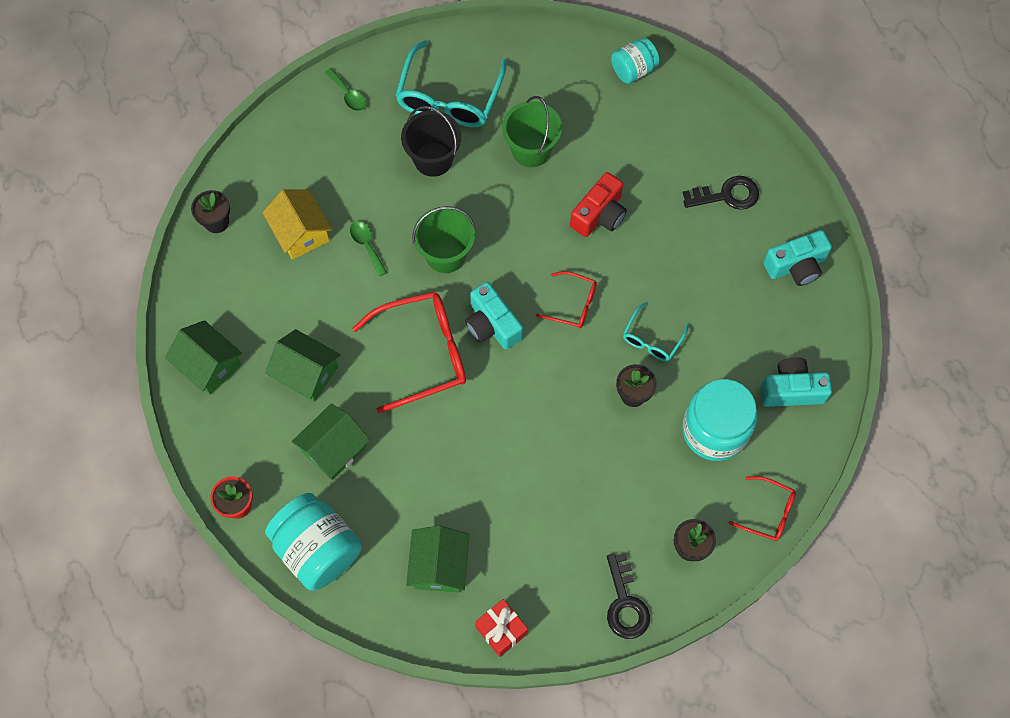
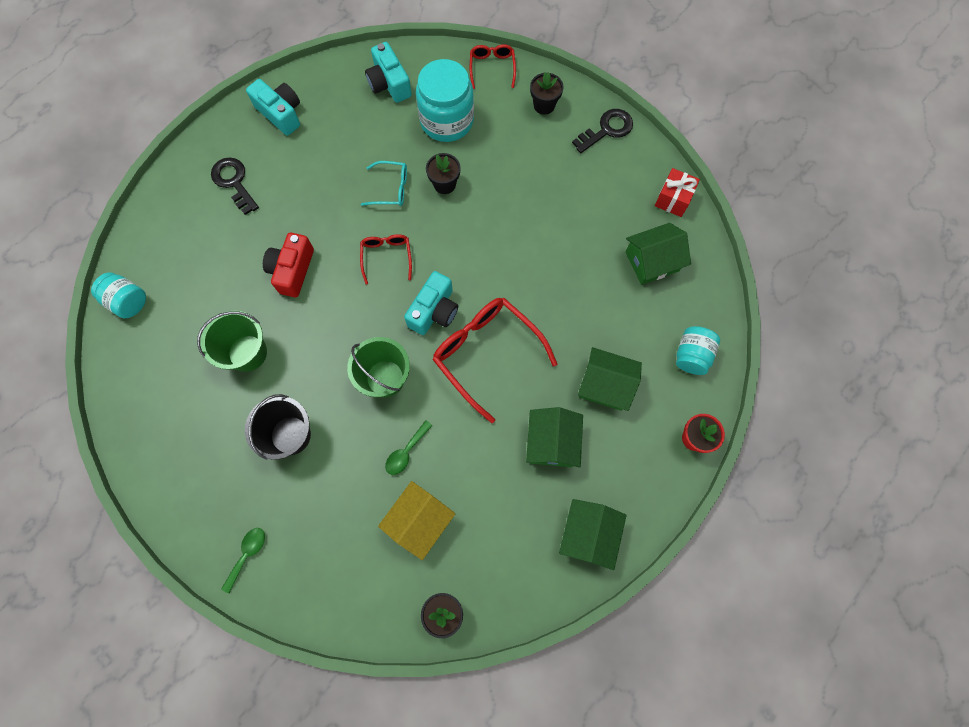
camera: 115 degrees left, 5 degrees up
(318, 549) = (691, 355): turquoise jar -> turquoise jar, size x0.58
(449, 97) = (215, 452): turquoise glasses -> none
(599, 215) = (292, 270): red camera -> red camera turned 90 degrees counterclockwise

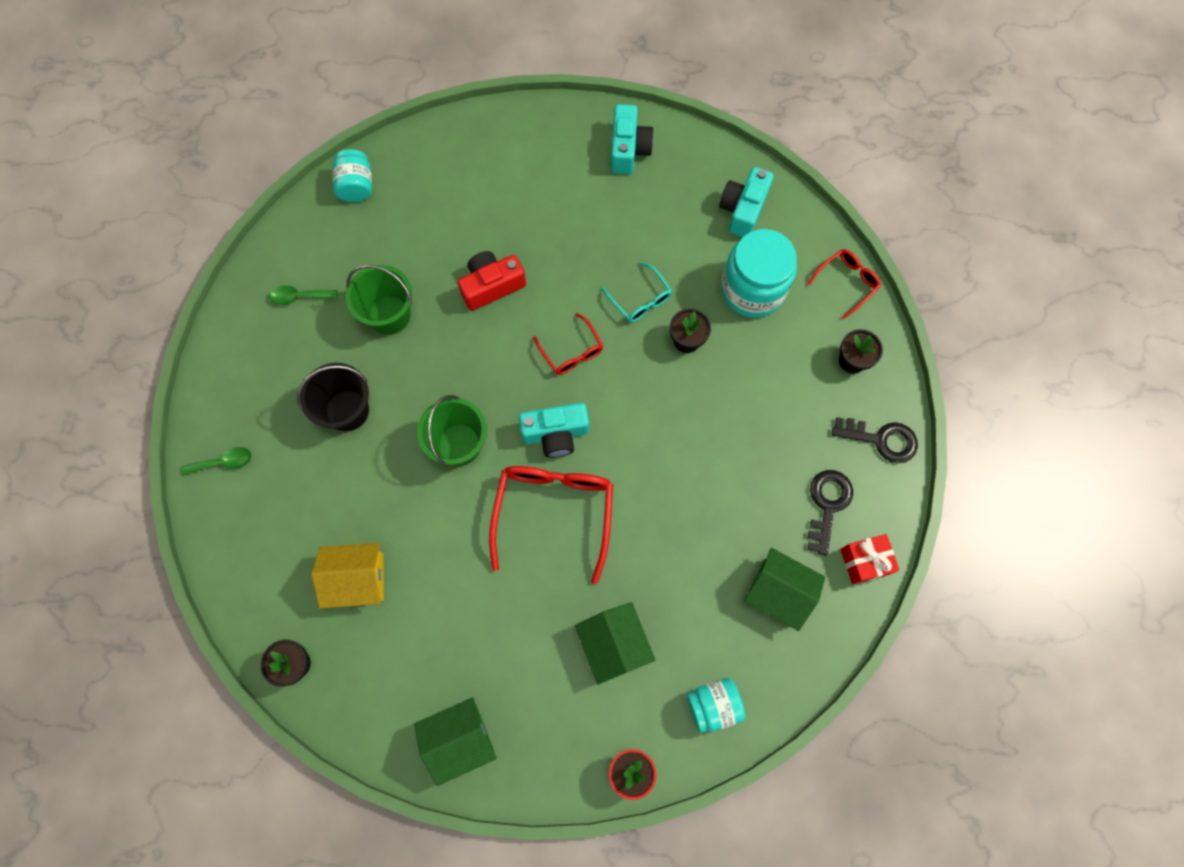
camera: 50 degrees right, 0 degrees up
(234, 182) = (530, 170): black key -> black key (827, 505)
(386, 257) = (571, 351): red glasses -> red glasses turned 105 degrees clockwise
(406, 452) = (408, 517): green spoon -> green spoon (299, 297)
(552, 442) = (519, 638): green house -> none

